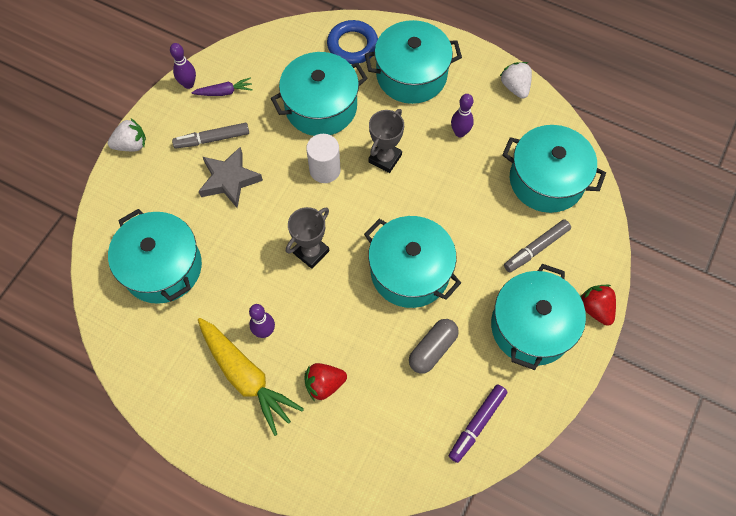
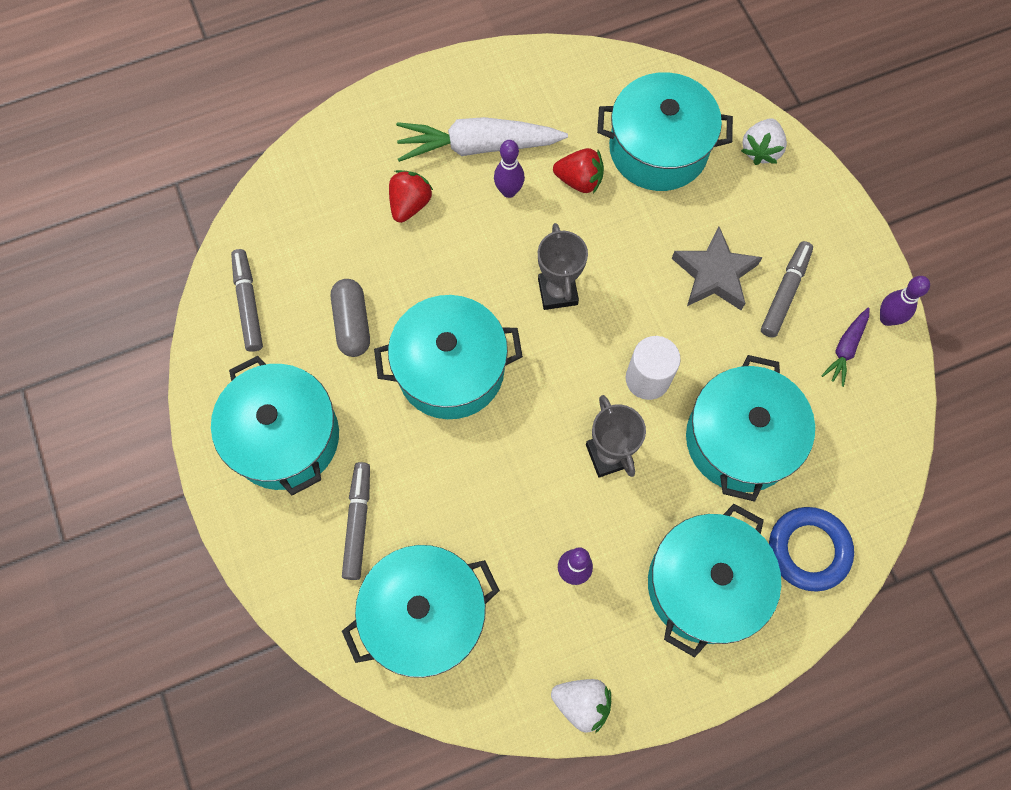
camera: 130 degrees right, 5 degrees up
(131, 145) = (841, 210): white strawberry -> white strawberry (760, 150)
(246, 376) = (478, 146): yellow carrot -> white carrot
(477, 424) = (248, 303): purple marker -> grey marker
(595, 308) = (240, 521): red strawberry -> red strawberry (579, 180)

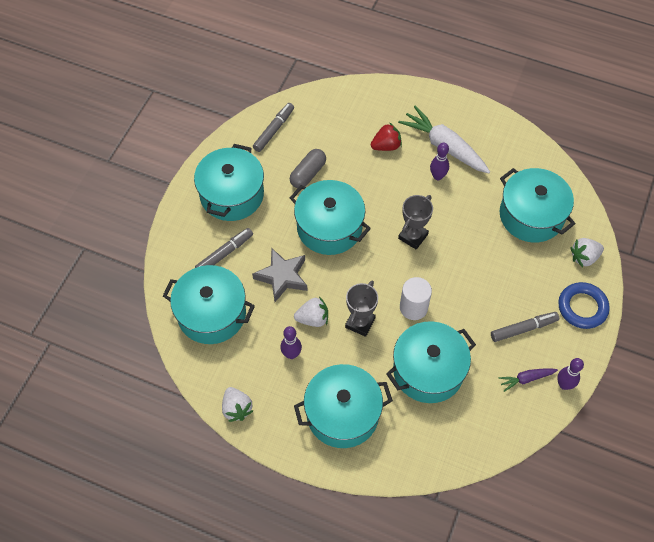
camera: 45 degrees right, 10 degrees down
(551, 502) = (313, 318): none -> white strawberry
(579, 180) = (476, 198): red strawberry -> none
(714, 274) = (497, 291): grey star -> grey star (282, 277)
(808, 550) = (407, 445): blue ring -> blue ring (582, 307)

